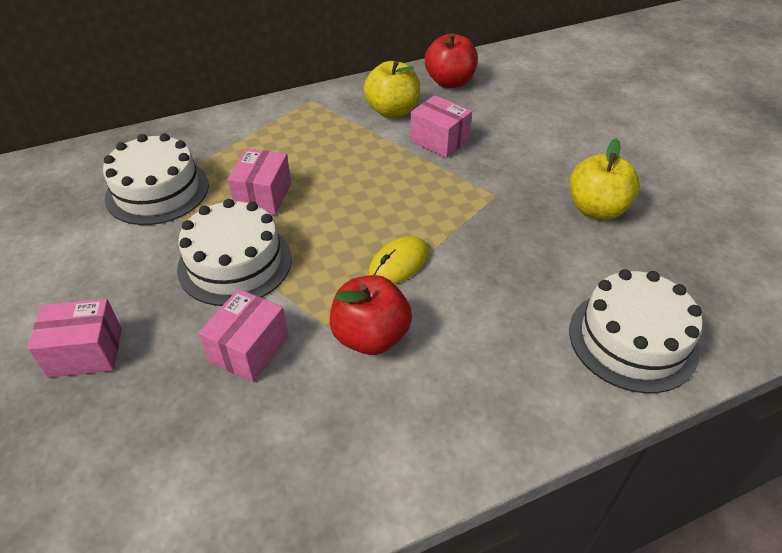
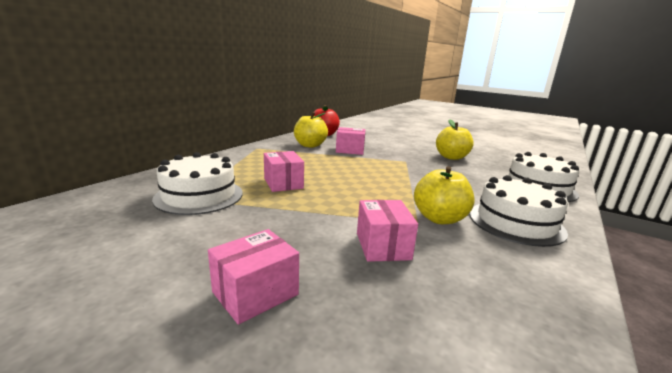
camera: 35 degrees left, 25 degrees down
(235, 263) = (309, 212): white cake -> white cake (515, 222)
(370, 336) = (439, 218): red apple -> yellow apple
(398, 263) = (403, 190): yellow mouse -> none

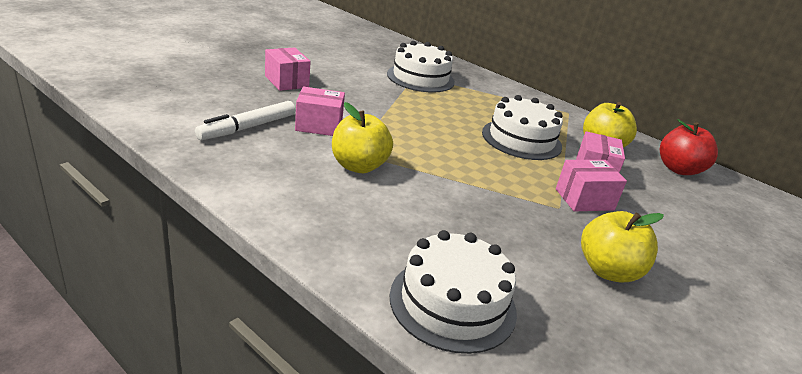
camera: 95 degrees right, 10 degrees up
(283, 183) = (451, 110): pink box -> pink box (584, 199)
(444, 298) = (248, 127): none -> white marker
(515, 222) = (338, 211): white cake -> white cake (521, 139)

